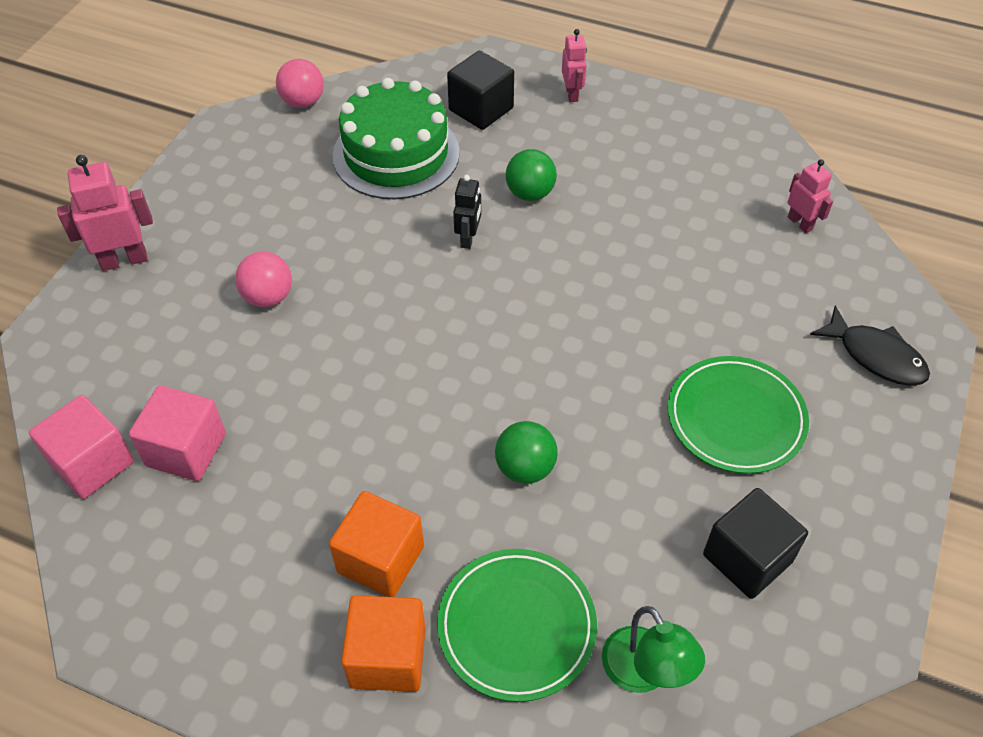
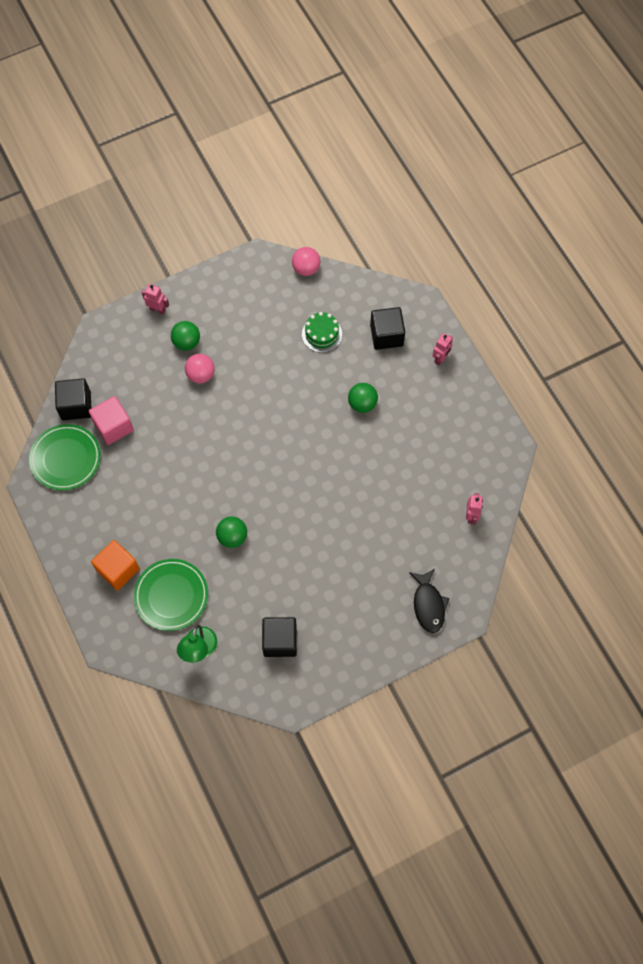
camera: 40 degrees right, 15 degrees up
(92, 463) = (76, 406): pink cube -> black cube
(124, 260) = (157, 309): pink robot -> pink robot, size x0.63
(208, 272) = (186, 342): none -> green ball
(380, 559) = (146, 530): orange cube -> none
(396, 154) = (322, 334): green cake -> green cake, size x0.54
(468, 238) = (311, 408): black robot -> none
(736, 418) = (337, 583): green plate -> green plate (66, 458)

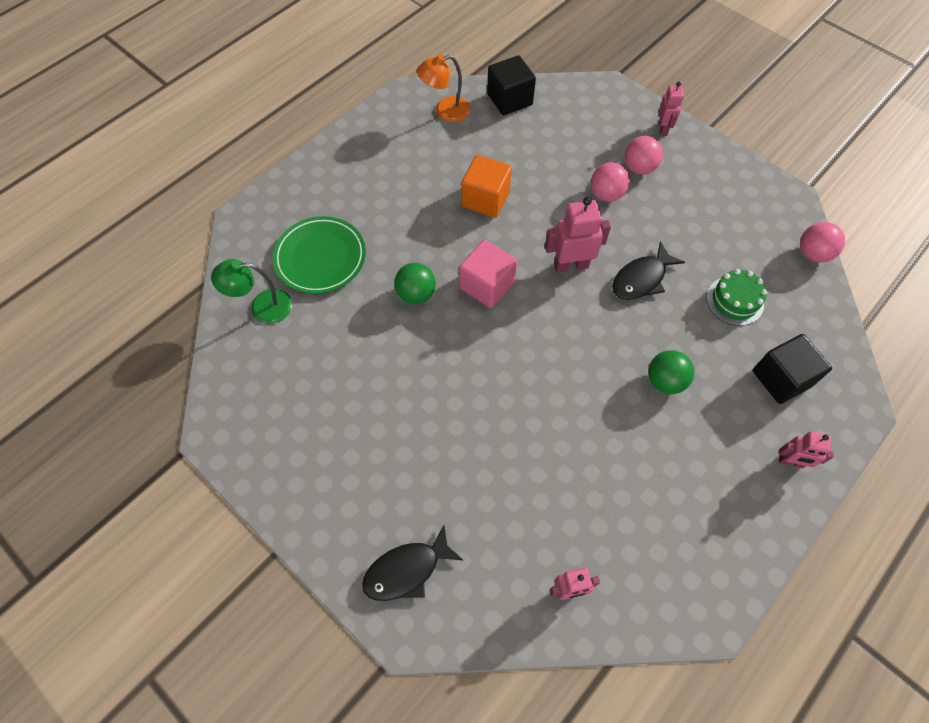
camera: 70 degrees right, 5 degrees down
(66, 458) = (445, 111): green plate -> orange lamp
(113, 426) = (501, 138): pink cube -> pink cube (487, 285)
(118, 570) = (335, 198): orange cube -> orange cube (485, 199)
(186, 342) = (639, 168): green ball -> pink ball
(251, 424) = (571, 265): none -> pink robot
(280, 641) = (297, 392): black cube -> none
(281, 383) = (641, 279): none -> black fish

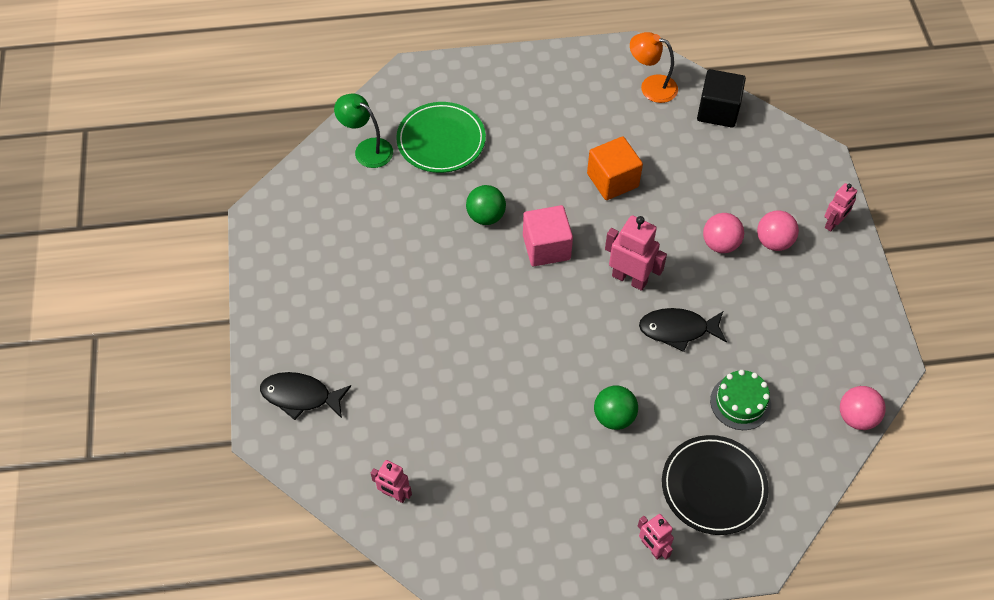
camera: 40 degrees right, 5 degrees down
(781, 378) = (713, 486): black cube -> black plate

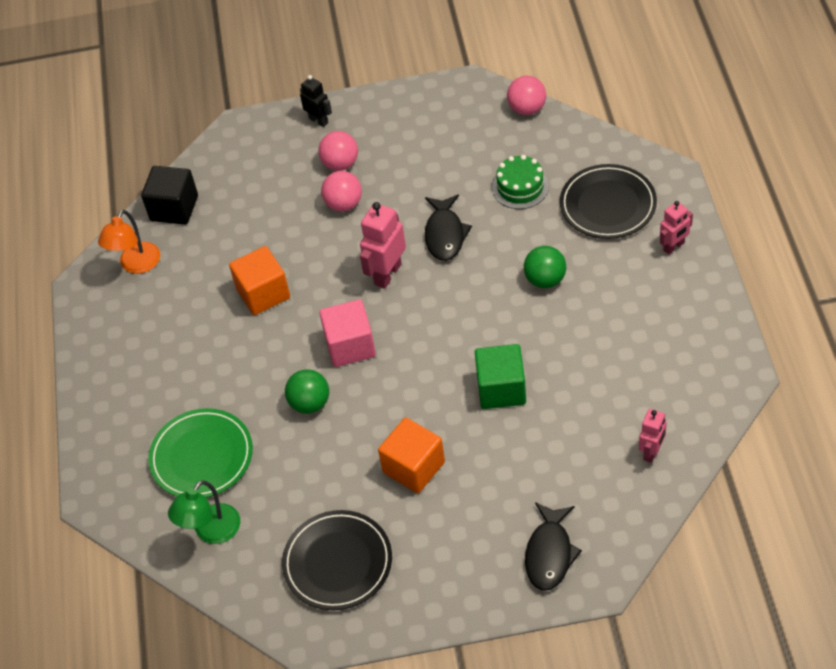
camera: 85 degrees left, 5 degrees down
(322, 236) = (338, 562): none -> black plate
(407, 294) = (413, 467): none -> orange cube
(483, 368) = (501, 389): none -> green cube
(833, 223) = (318, 120): pink robot -> black robot

